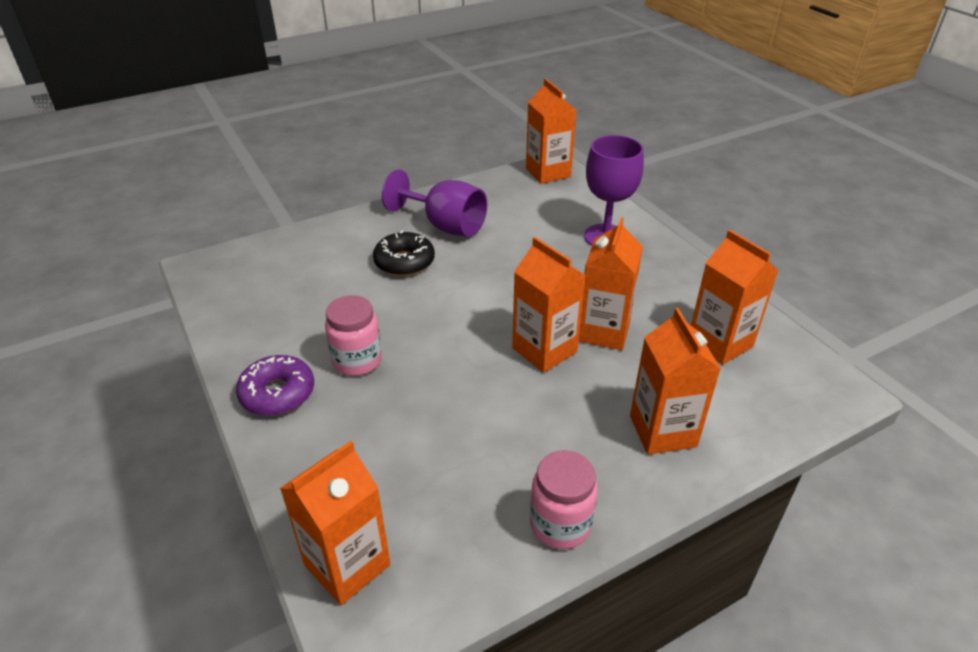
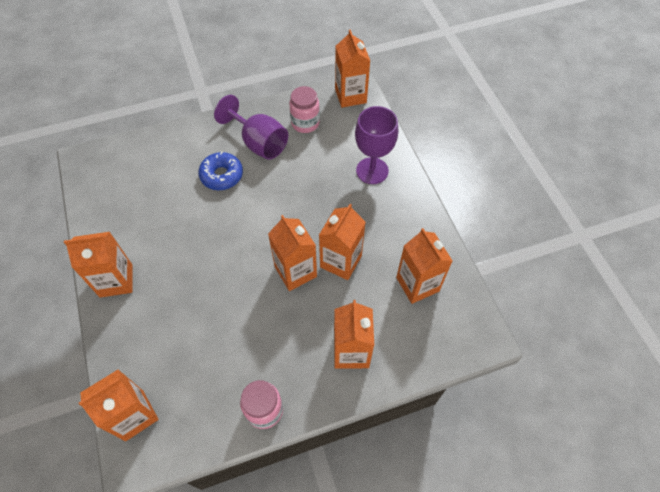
camera: 10 degrees right, 20 degrees up
(277, 393) = (116, 280): purple donut -> orange carton
(357, 361) = (171, 261): pink jar -> pink jar (305, 123)
(404, 262) = (221, 175): black donut -> blue donut

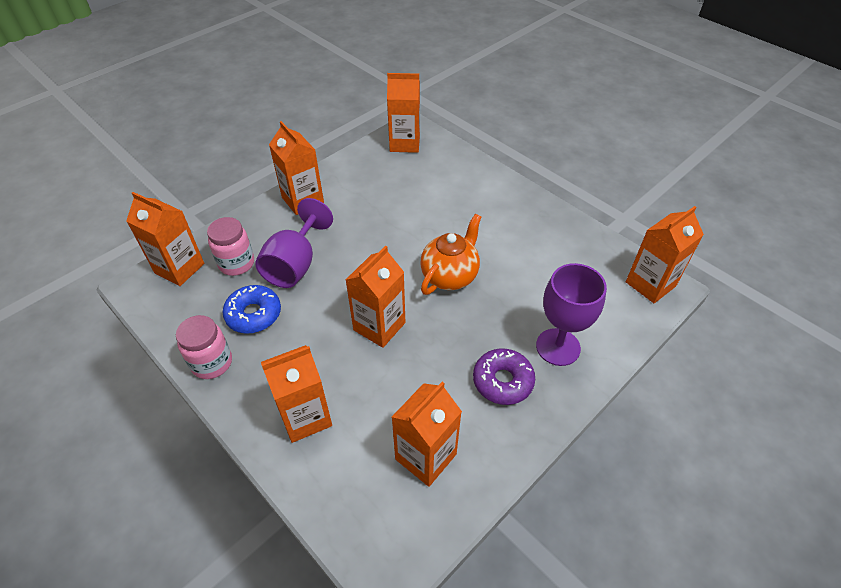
camera: 65 degrees right, 10 degrees down
(221, 175) = (458, 220): blue donut -> blue donut (254, 314)
(259, 142) = (519, 231): purple goblet -> purple goblet (295, 264)
(274, 205) = (450, 276): none -> orange teapot
(305, 123) = (575, 259): pink jar -> pink jar (236, 263)
(341, 261) = (414, 363): orange carton -> orange carton (404, 143)
(382, 214) = (502, 381): none -> purple donut

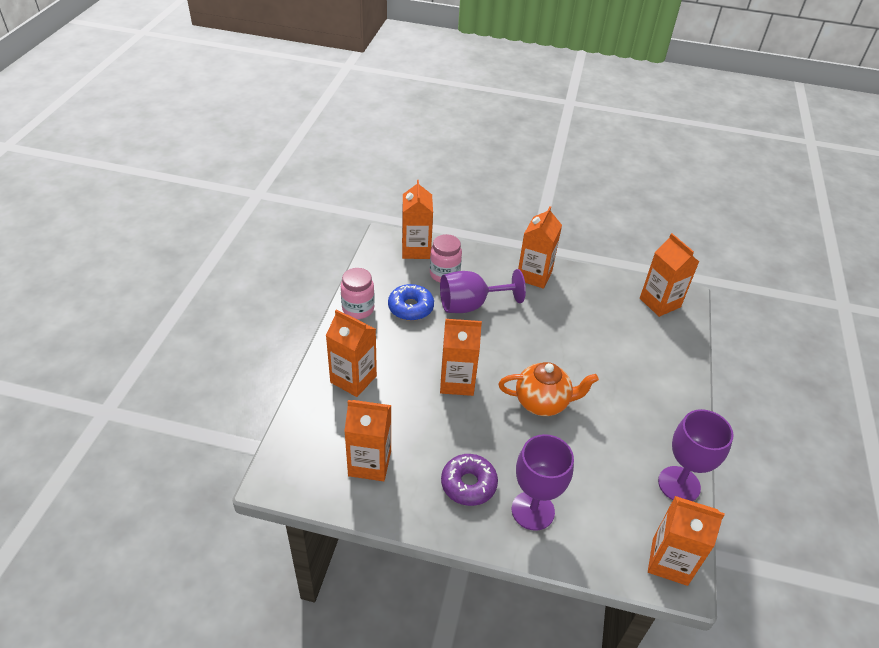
camera: 55 degrees right, 5 degrees down
(585, 237) = (679, 484): none -> purple goblet

